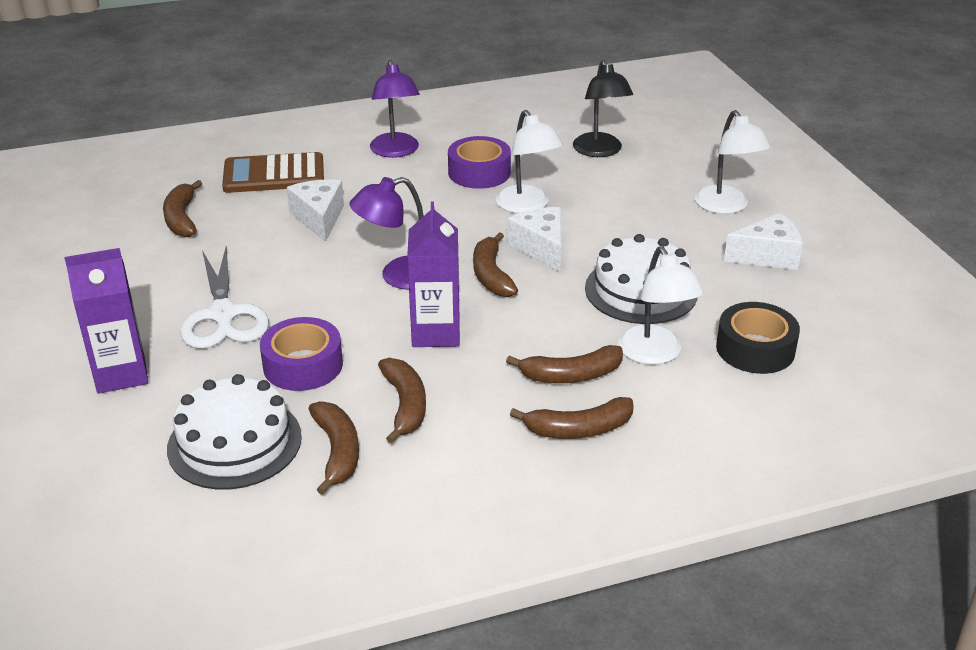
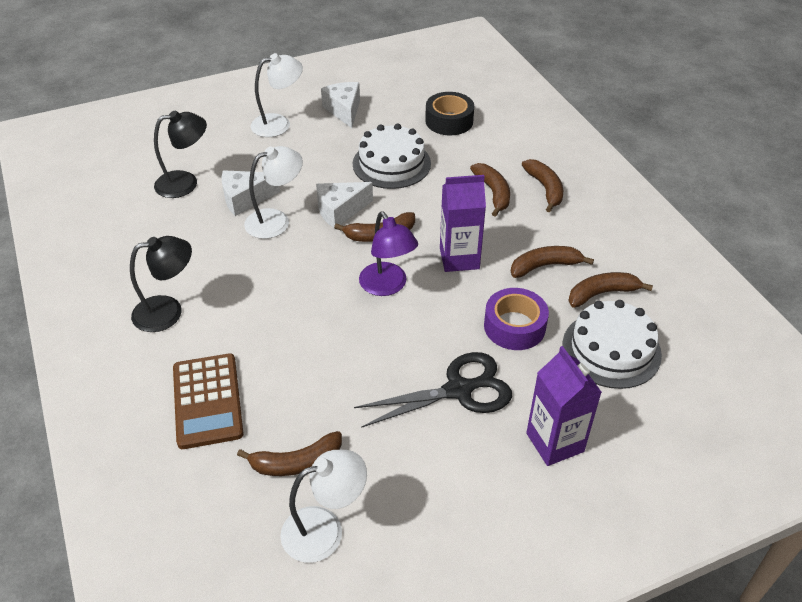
camera: 95 degrees left, 10 degrees up
(223, 315) = (458, 390): white scissors -> black scissors
(319, 218) = (296, 350): white cheese -> white cheese (245, 199)
(396, 151) = (168, 311): purple lamp -> black lamp
(479, 172) = (216, 251): purple tape -> none
(655, 354) = (463, 159): white lamp -> white lamp (325, 529)

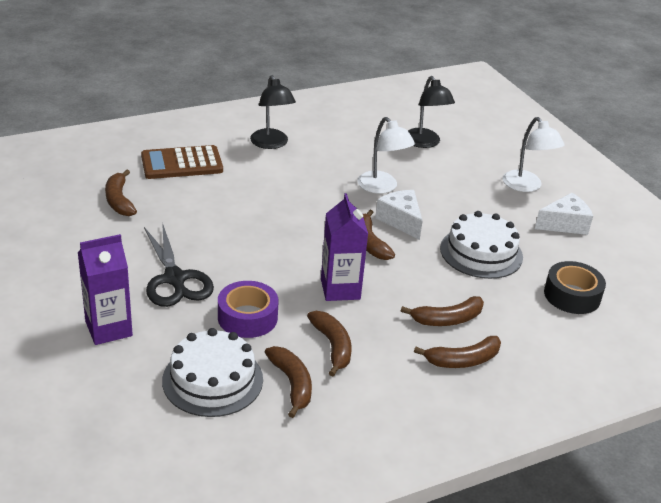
camera: 85 degrees right, 10 degrees down
(245, 199) = (409, 171): white cheese -> none
(325, 529) = (60, 212): white lamp -> none
(387, 286) = (300, 245): purple lamp -> none

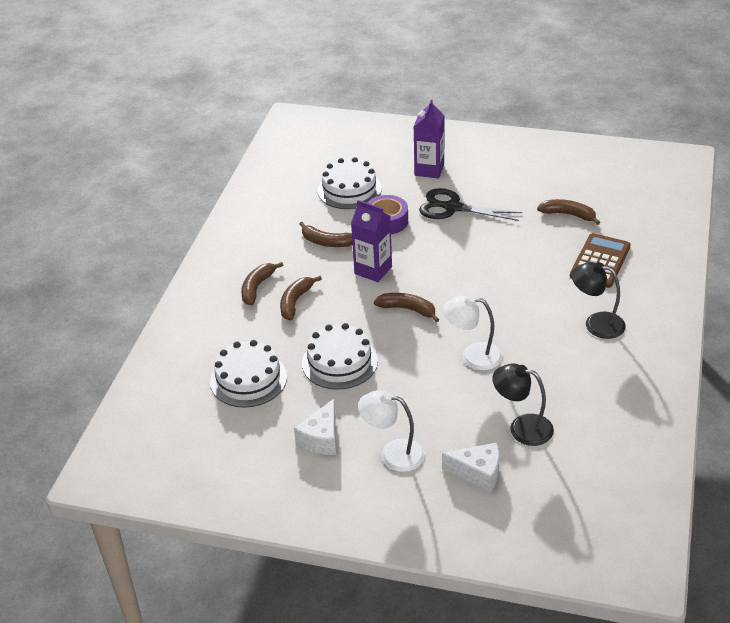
camera: 135 degrees right, 5 degrees up
(292, 384) = (315, 214): brown banana -> none
(401, 221) = (418, 341): white cheese -> white cheese (478, 473)
(572, 295) = (248, 379): black tape -> white cake

